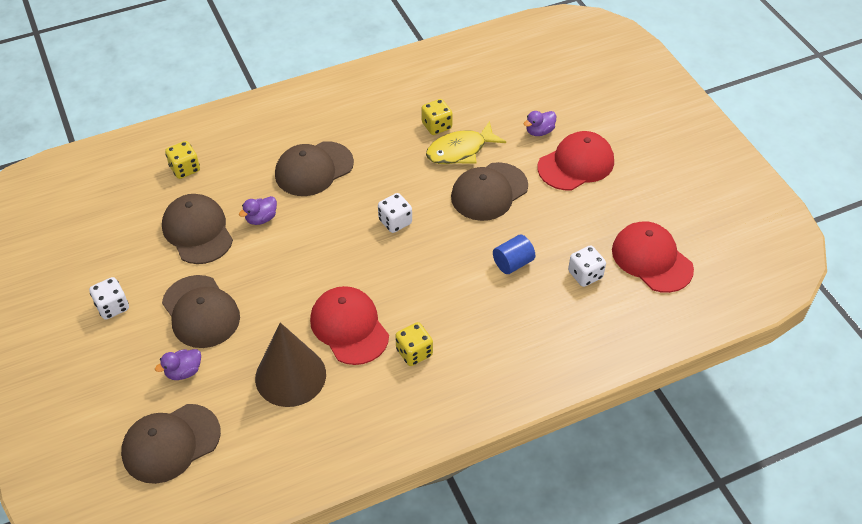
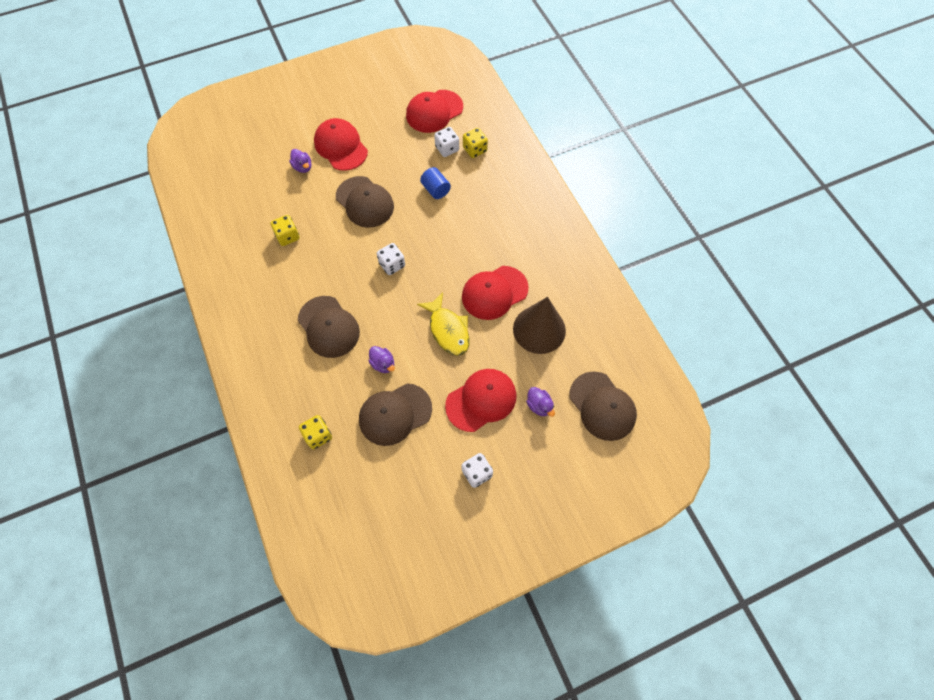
camera: 90 degrees left, 15 degrees up
(201, 312) = (481, 400): brown cap -> red cap
(414, 352) = (515, 251): yellow dice -> yellow dice (475, 150)
(460, 151) = (318, 220): yellow fish -> yellow fish (448, 330)

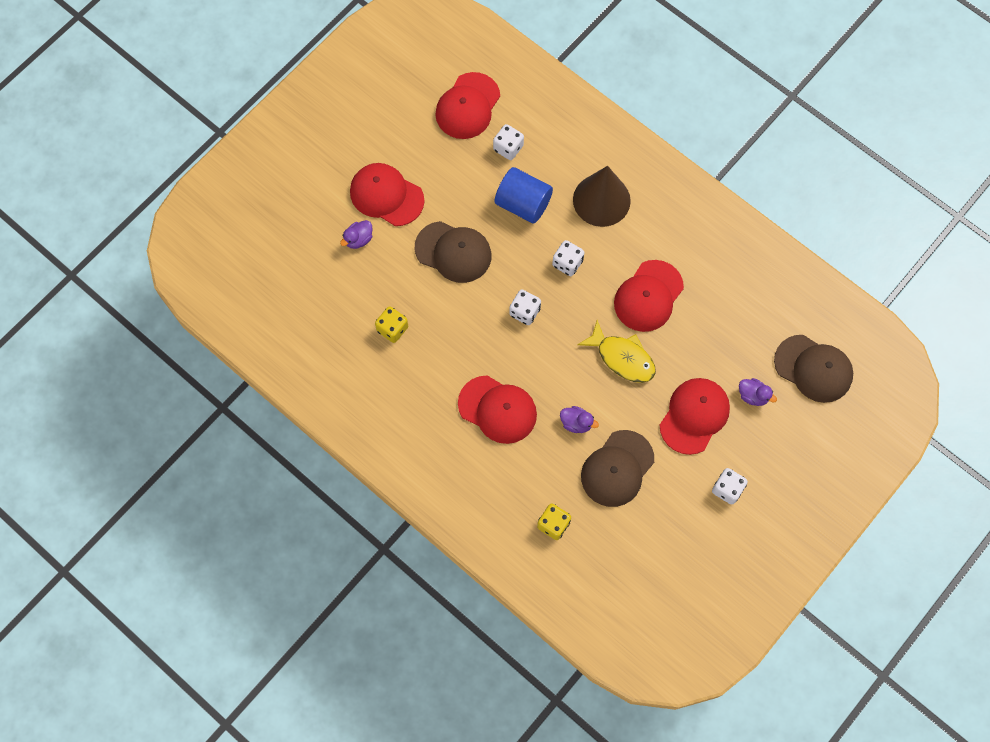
camera: 25 degrees left, 5 degrees up
(303, 167) = (358, 239): purple duck -> purple duck turned 105 degrees clockwise
(328, 327) = (497, 409): brown cap -> red cap
(436, 190) = (523, 204): blue cylinder -> blue cylinder, size x1.58
(445, 243) = (567, 263): none -> white dice
(475, 150) = (539, 136): yellow dice -> none
(539, 329) = (714, 316): brown cone -> brown cone (601, 200)

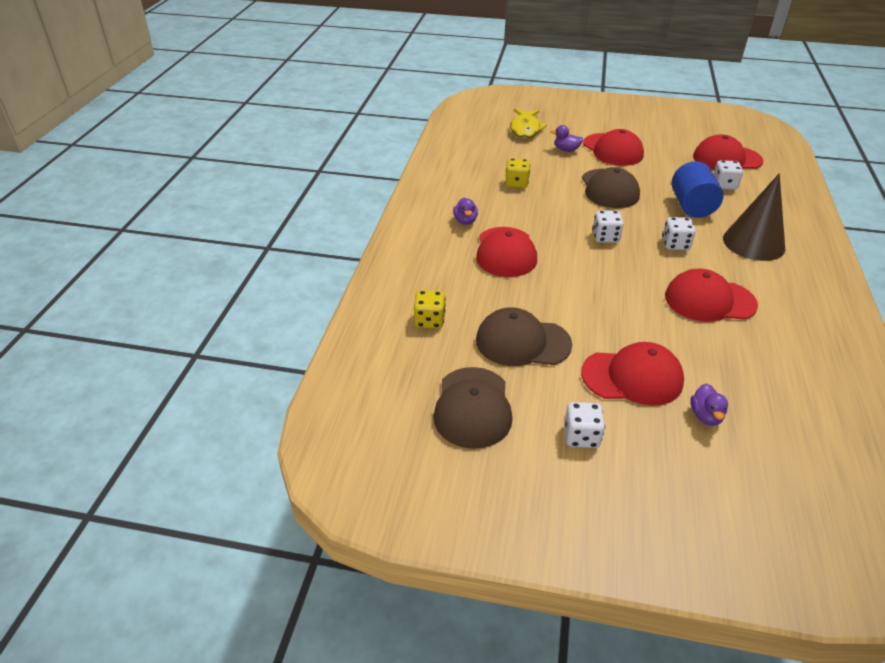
camera: 60 degrees right, 30 degrees down
(386, 195) = (613, 150): red cap -> red cap turned 150 degrees clockwise
(576, 423) = (540, 300): purple duck -> purple duck (465, 221)
(622, 357) = (633, 306): yellow fish -> yellow fish (525, 129)
(813, 368) = (798, 458): brown cap -> brown cap (473, 407)

